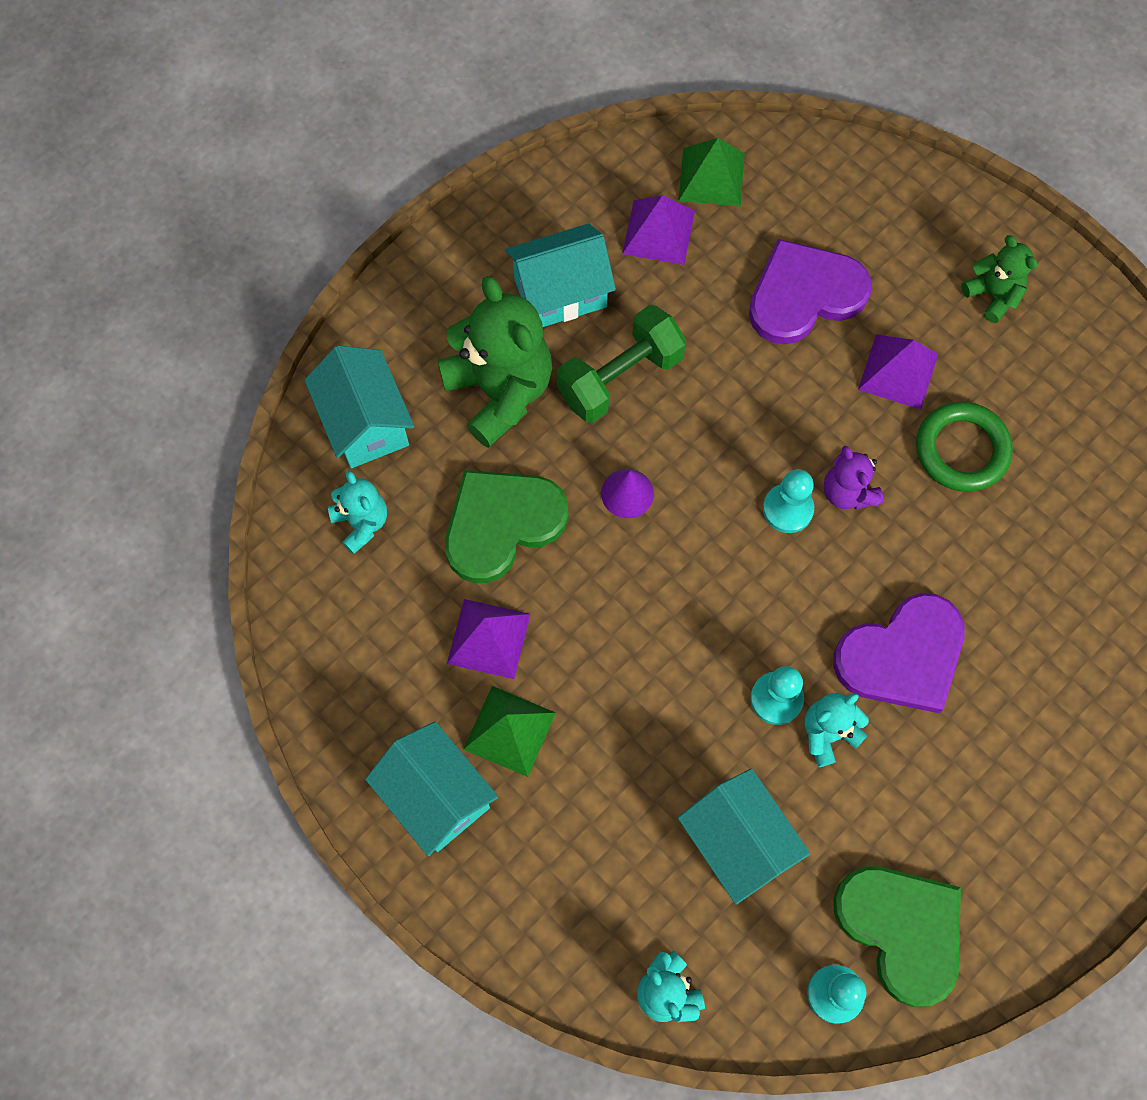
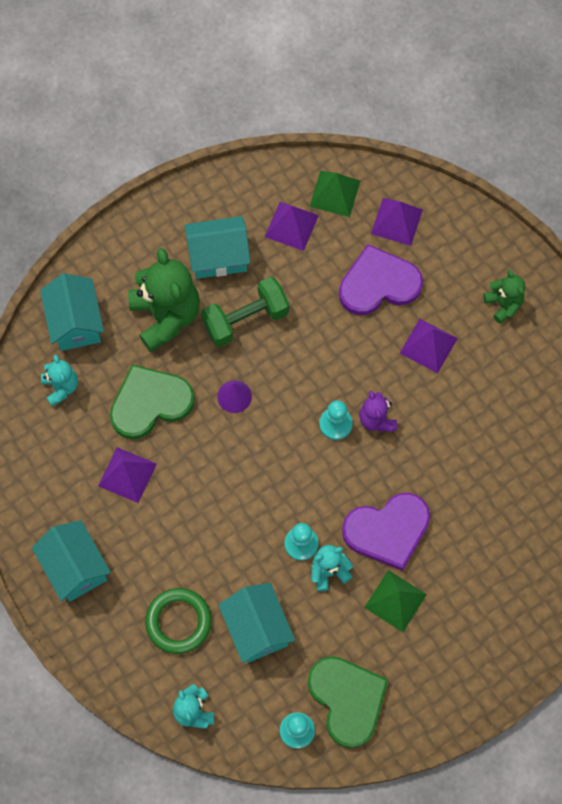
camera: 10 degrees right, 0 degrees up
(509, 731) = (129, 535): green pyramid -> green pyramid (395, 601)
(810, 202) = (396, 221): none -> purple pyramid
(961, 450) = (458, 404): green ring -> green ring (178, 622)

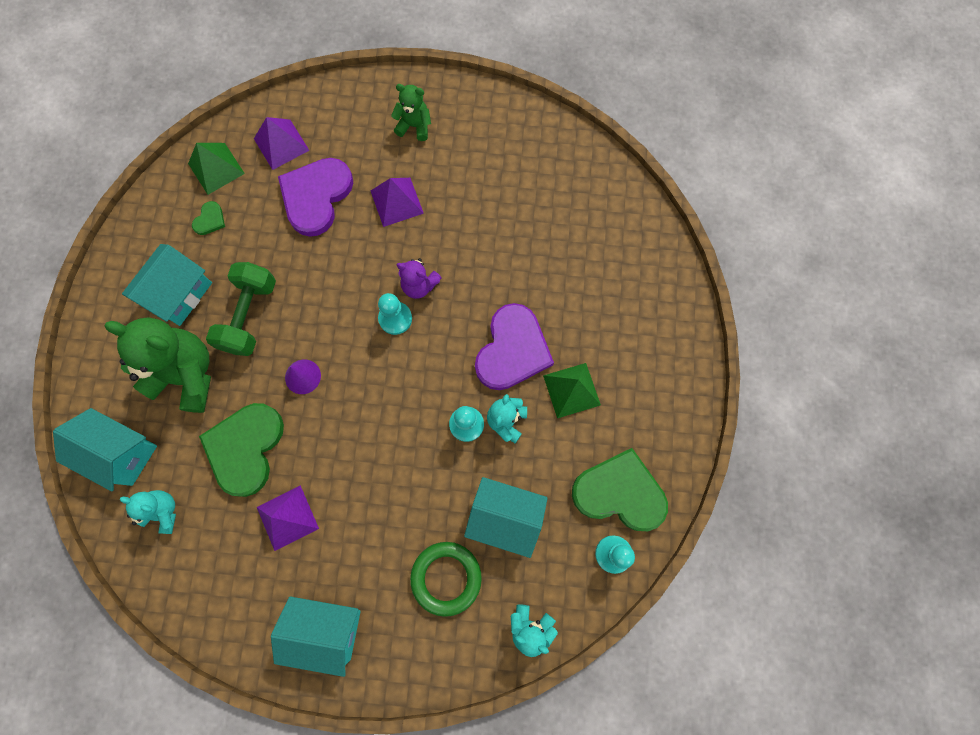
camera: 50 degrees left, 5 degrees up
(291, 226) = (210, 220): purple pyramid -> green heart

